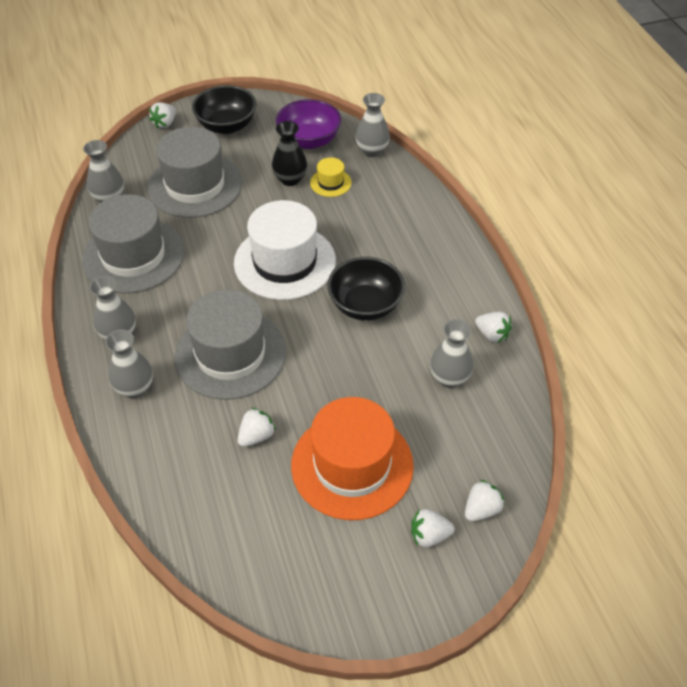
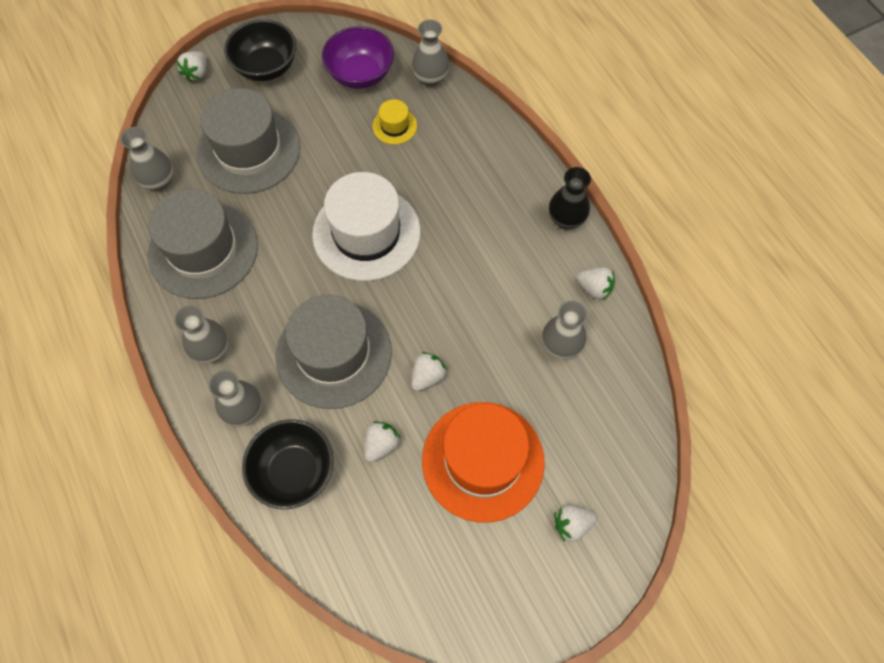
camera: 10 degrees left, 15 degrees up
(290, 179) = (350, 128): black vase -> black vase (566, 219)
(365, 305) = (460, 273): black bowl -> black bowl (294, 471)
(481, 509) = (616, 487): white strawberry -> white strawberry (427, 376)

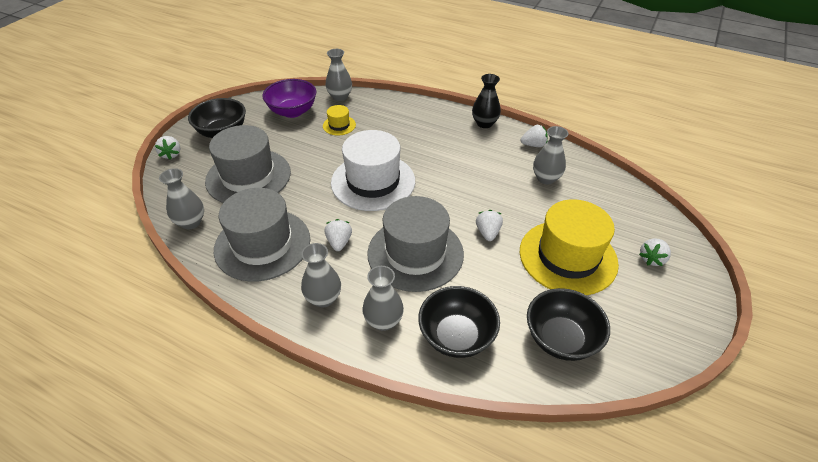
camera: 35 degrees left, 20 degrees down
(381, 444) = (498, 285): white strawberry -> white strawberry (339, 242)
(385, 542) = (561, 339): none -> black bowl
(483, 461) = (568, 257): orange hat -> yellow hat

